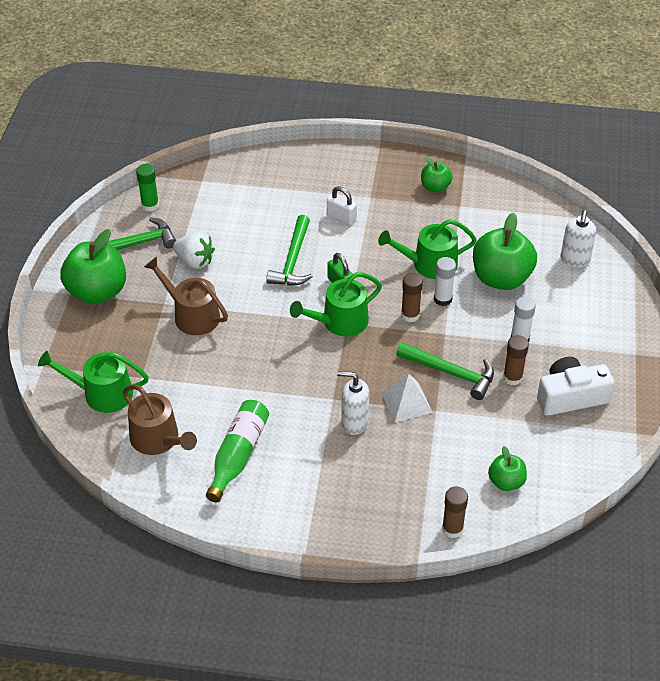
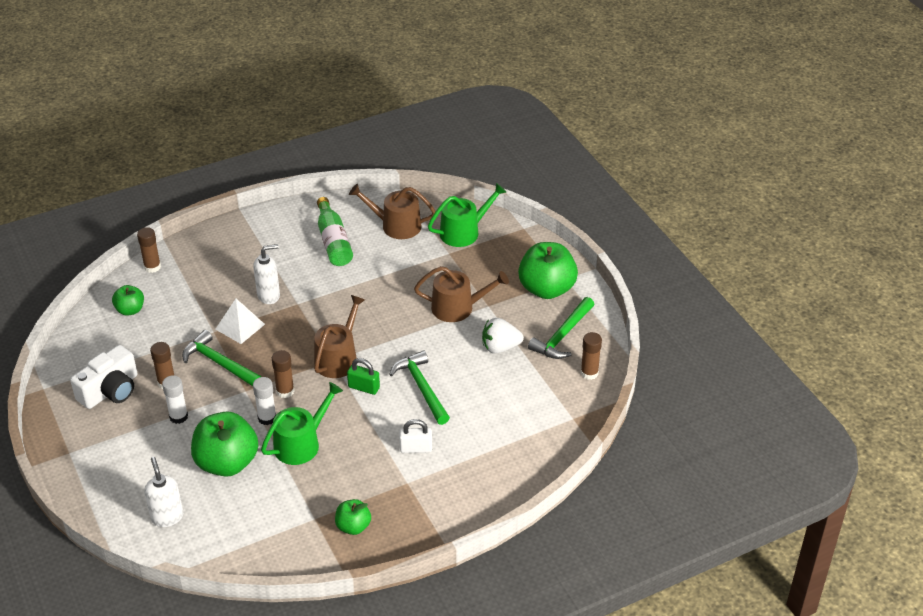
camera: 145 degrees right, 5 degrees down
(150, 205) = (589, 373): green glue stick -> brown glue stick
(340, 322) = (338, 358): green watering can -> brown watering can
(451, 373) = (219, 363): green hammer -> green hammer turned 45 degrees clockwise

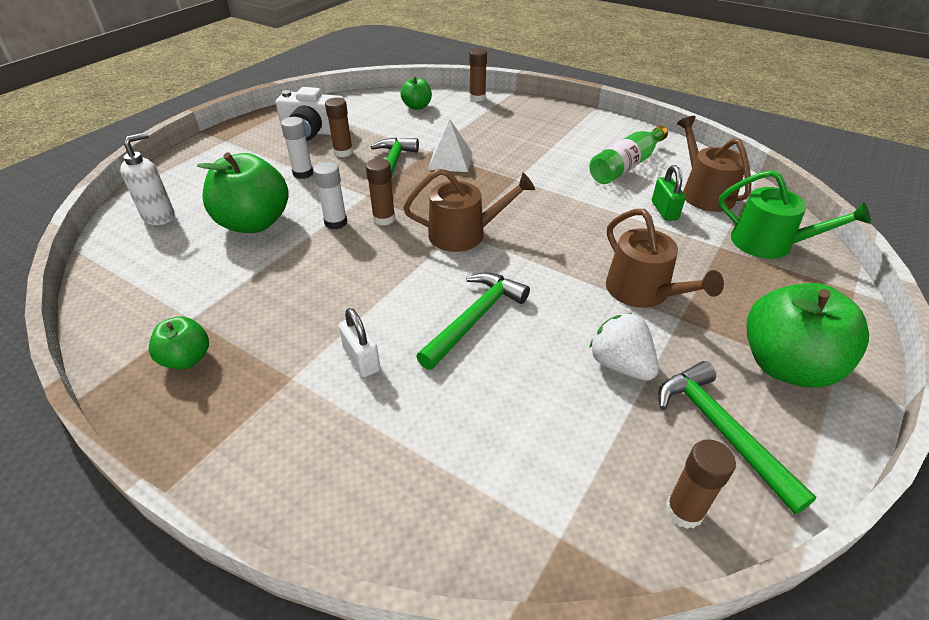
camera: 60 degrees right, 0 degrees up
(269, 296) = (508, 160): white soap dispenser -> none
(301, 443) = (311, 260): green watering can -> none
(364, 387) = (434, 270): green padlock -> green padlock (664, 211)
(562, 336) = (720, 430): green hammer -> green hammer turned 60 degrees clockwise

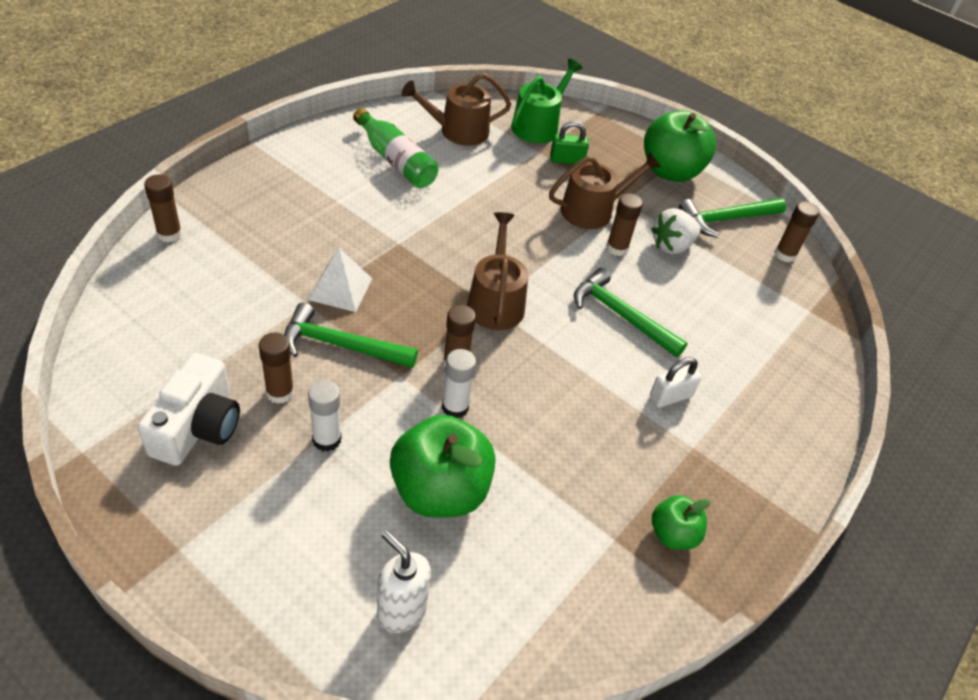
camera: 90 degrees left, 5 degrees up
(417, 106) = (167, 299): green apple -> none
(586, 313) = (617, 248): none -> brown glue stick
(664, 211) = (481, 163): green padlock -> green padlock (566, 160)

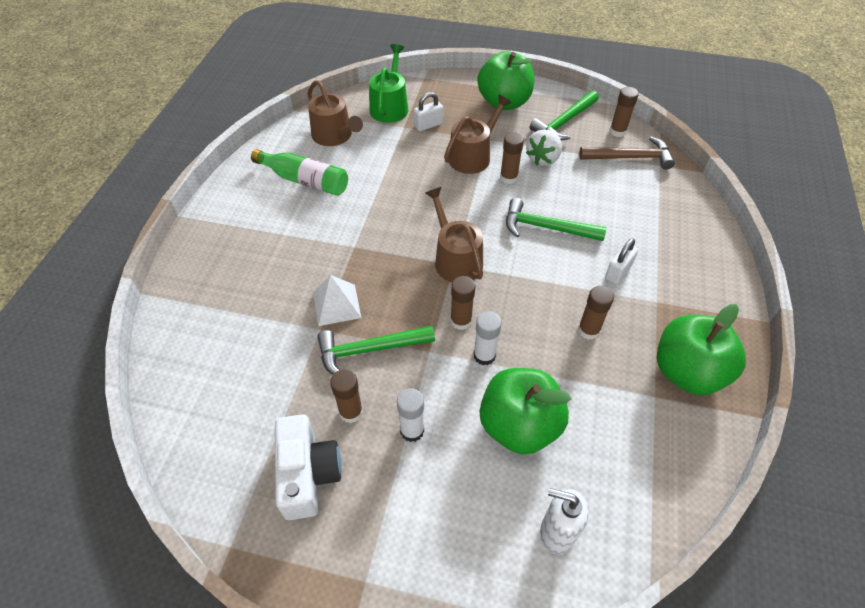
camera: 20 degrees left, 5 degrees up
(169, 234) = (168, 325): brown glue stick -> brown glue stick (588, 330)
(458, 131) = (334, 136): brown watering can -> brown watering can turned 90 degrees counterclockwise
(566, 160) = (428, 125): green padlock -> white padlock
(673, 534) = (687, 372): green apple -> green apple, size x1.90
(780, 288) = (631, 158): none -> brown hammer

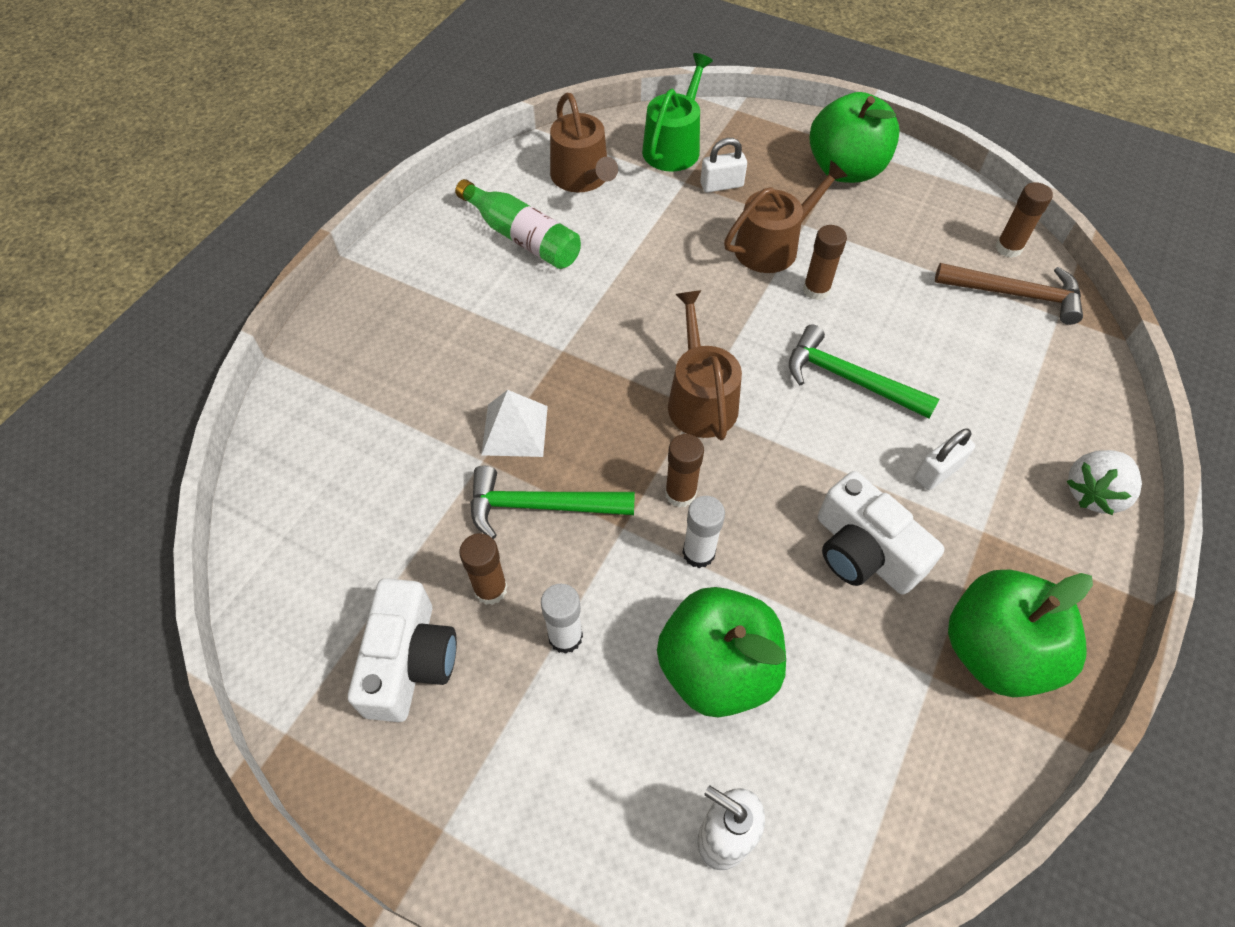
camera: 15 degrees right, 5 degrees up
(543, 159) = (878, 270): white strawberry -> white strawberry (1093, 493)
(563, 122) = (927, 218): green hammer -> none
(588, 330) = (864, 551): brown glue stick -> white camera

